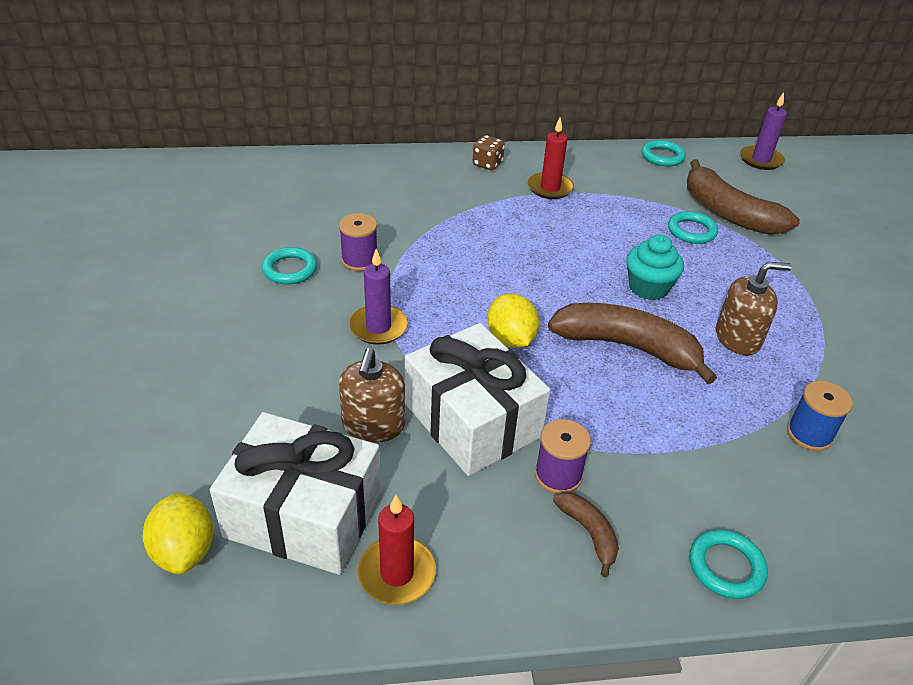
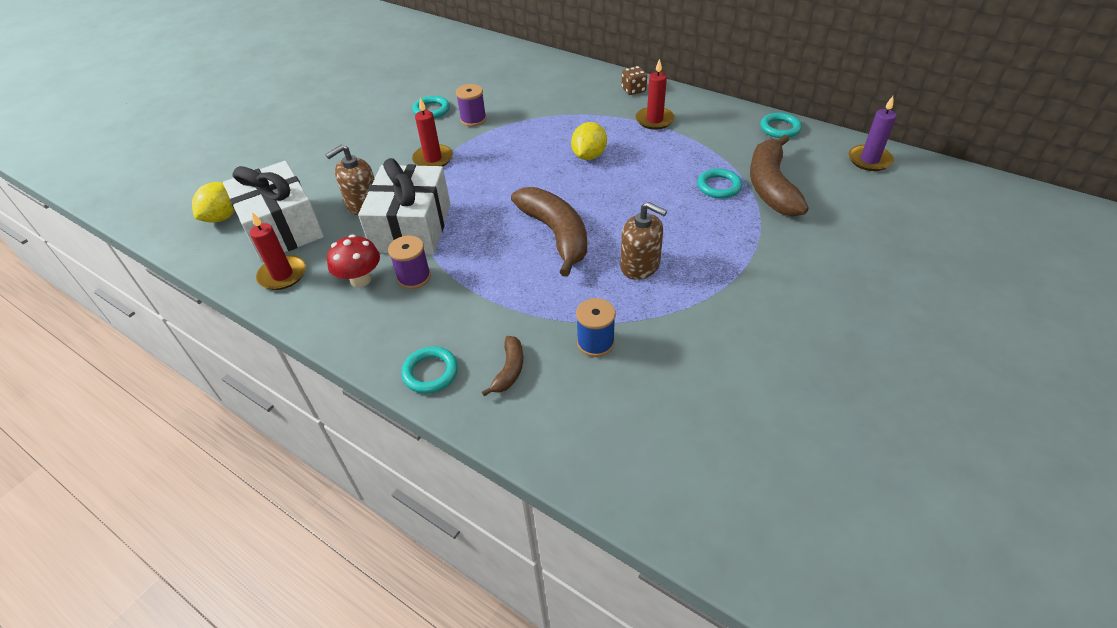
camera: 45 degrees right, 5 degrees up
(378, 327) = (433, 159): purple candle -> red candle
(503, 516) = (360, 279): none -> red mushroom
(510, 339) = (493, 197): yellow lemon -> yellow lemon (589, 156)
(589, 533) = (387, 312): brown banana -> brown banana (509, 370)
(648, 287) = (626, 208): turquoise cupcake -> none

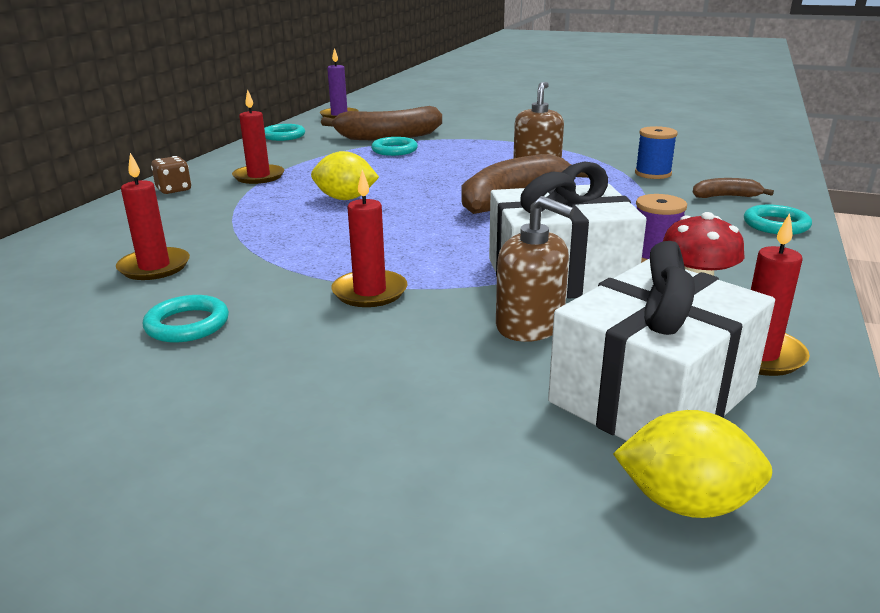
camera: 105 degrees left, 20 degrees down
(473, 119) = (235, 279): purple spool -> none
(503, 96) = (154, 267): none -> red candle

